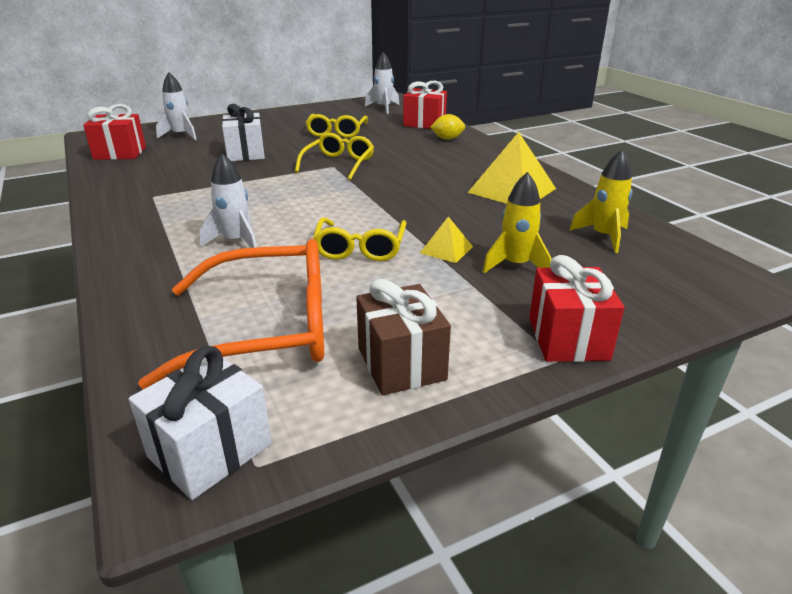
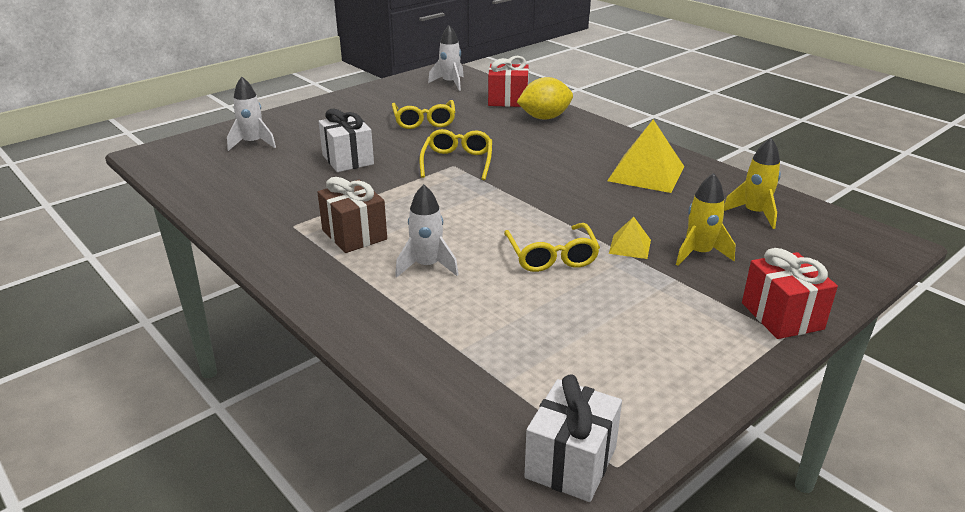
camera: 15 degrees left, 0 degrees up
(120, 153) = (203, 175): red gift -> none
(266, 329) = (530, 350): orange glasses -> none
(401, 364) = (667, 361): brown gift -> brown gift (354, 235)
(447, 139) = (544, 118): yellow lemon -> yellow lemon, size x1.61

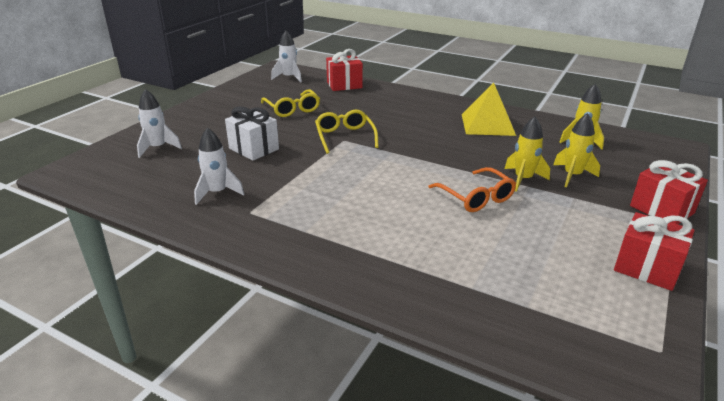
camera: 20 degrees left, 0 degrees up
(354, 235) = (309, 210): brown gift -> none
(427, 266) = (390, 224): white rocket -> white rocket (217, 193)
(544, 118) = (382, 94): yellow lemon -> none
(551, 256) = (475, 197): yellow glasses -> orange glasses
(571, 462) = (629, 358): white gift -> none
(630, 246) = (523, 179): yellow pyramid -> yellow rocket
(690, 377) = (646, 268): none -> red gift

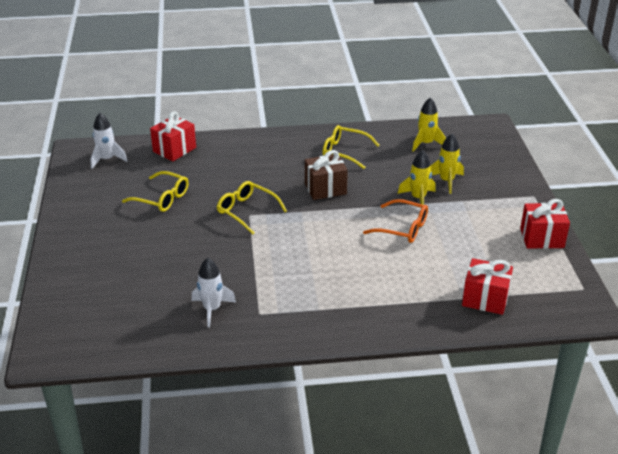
camera: 35 degrees left, 5 degrees up
(158, 148) = (95, 292): white rocket -> none
(254, 149) = (184, 256): white gift -> none
(435, 143) = (325, 189): none -> brown gift
(487, 124) = (345, 152): yellow pyramid -> yellow glasses
(661, 209) = (519, 188): red gift -> red gift (485, 299)

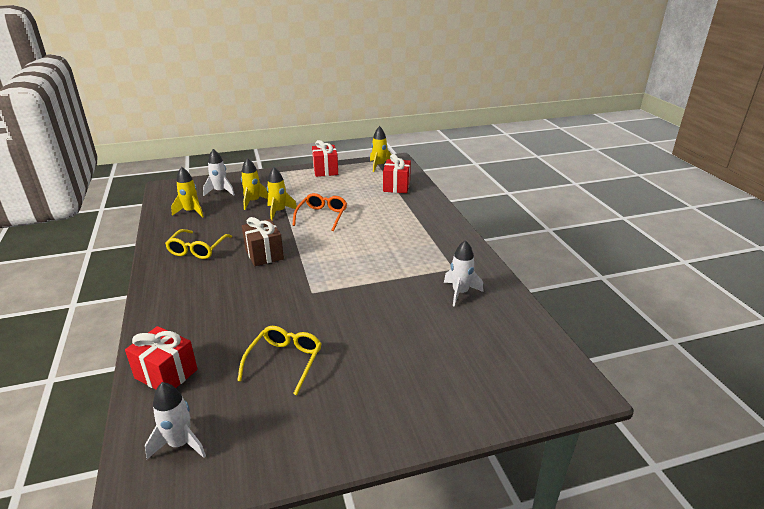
camera: 100 degrees left, 5 degrees down
(247, 211) = (306, 294): yellow glasses -> none
(475, 159) = (220, 191): none -> white rocket
(563, 291) = (379, 166): none -> yellow rocket

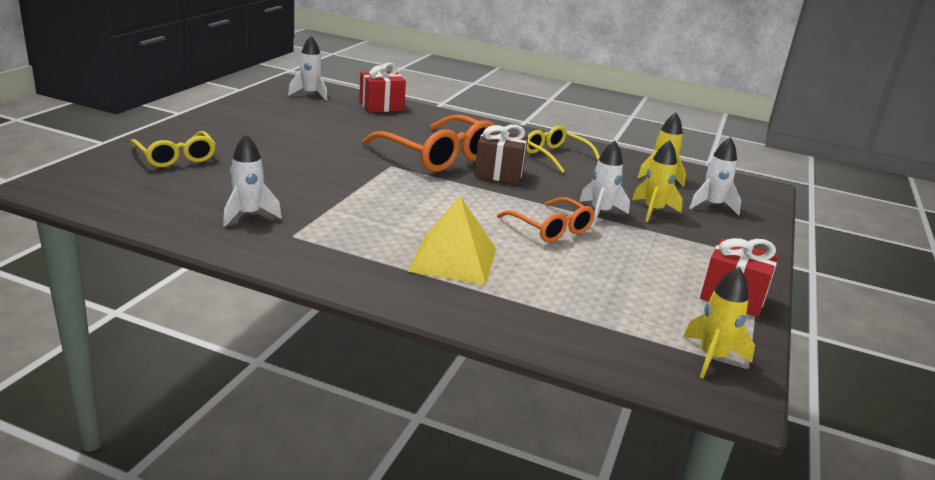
camera: 125 degrees right, 5 degrees down
(263, 286) = (438, 155): none -> orange glasses
(279, 212) = (600, 212): yellow rocket -> white rocket
(284, 362) = (321, 129): yellow glasses -> yellow glasses (175, 157)
(396, 186) = (586, 324): red gift -> none
(397, 224) = (453, 259): none -> yellow pyramid

